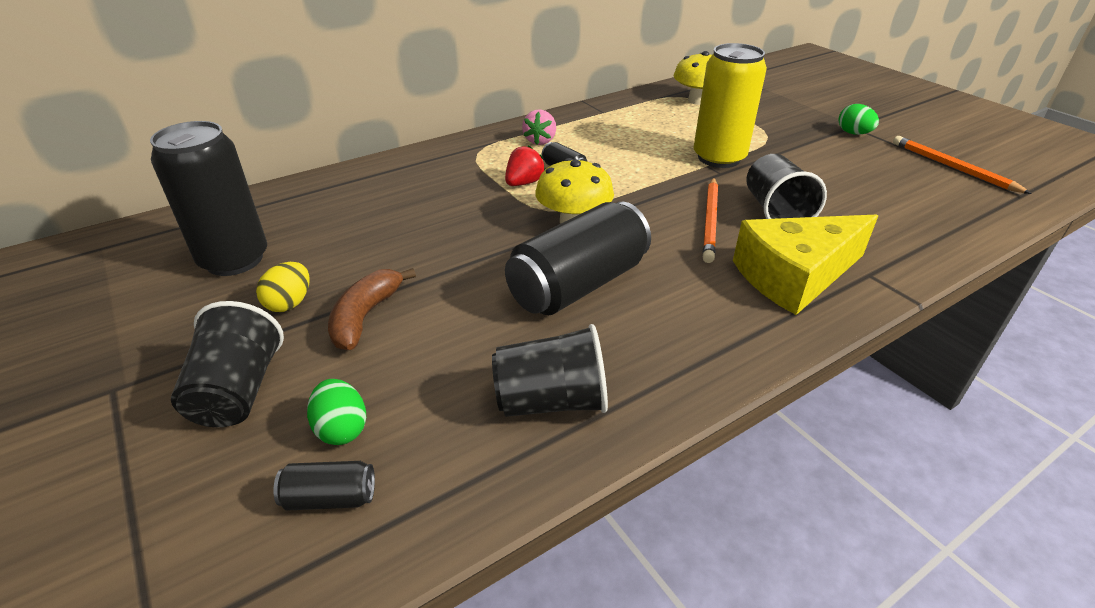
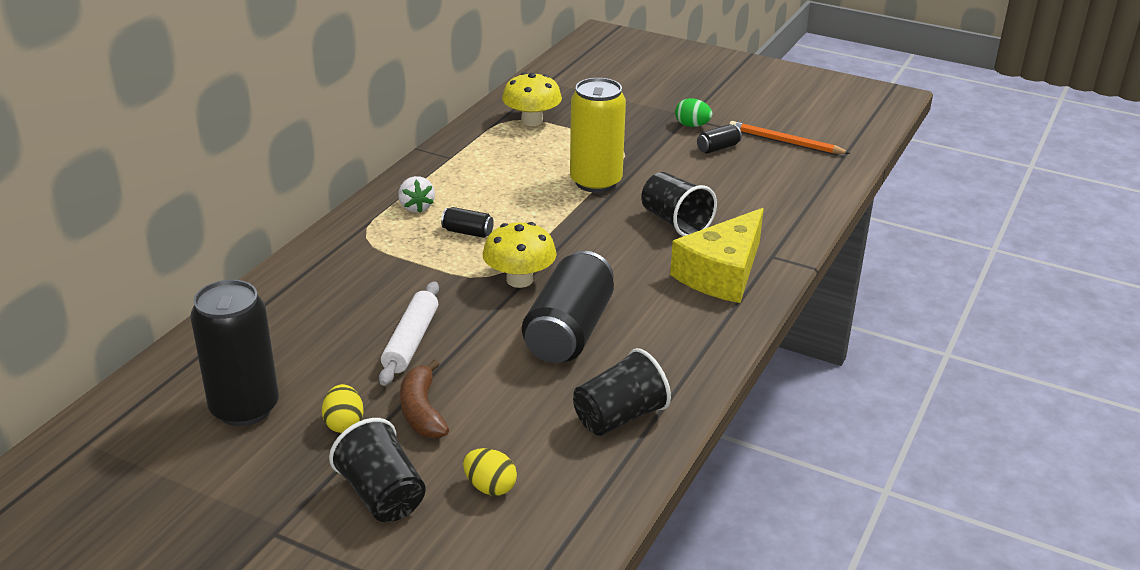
camera: 30 degrees left, 5 degrees down
(330, 498) = (527, 525): black can -> black can (718, 148)
(342, 429) = (490, 487): green egg -> yellow egg
(424, 247) = (411, 341): none -> white rolling pin
(524, 183) = (442, 256): red strawberry -> none
(540, 141) = (416, 207): pink strawberry -> white strawberry
(710, 221) = (631, 246): orange pencil -> none

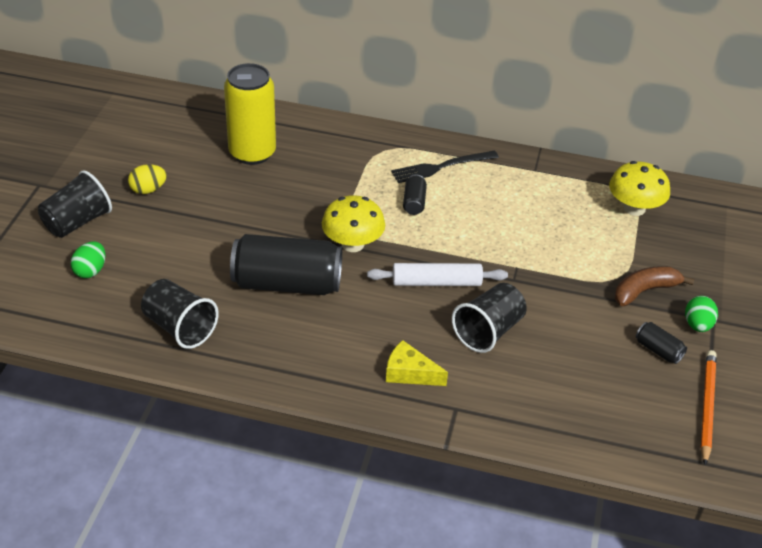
camera: 75 degrees right, 10 degrees up
(244, 408) = (157, 143): black can -> none
(411, 341) = (250, 201): white rolling pin -> white rolling pin (436, 282)
(416, 207) = (441, 167): white strawberry -> black fork
(422, 411) = (168, 223): brown banana -> brown banana (644, 291)
(490, 487) = (90, 271): yellow egg -> green egg
(596, 182) = (538, 267): yellow can -> yellow can (252, 153)
(722, 273) = (409, 373): yellow cheese -> yellow cheese, size x0.53

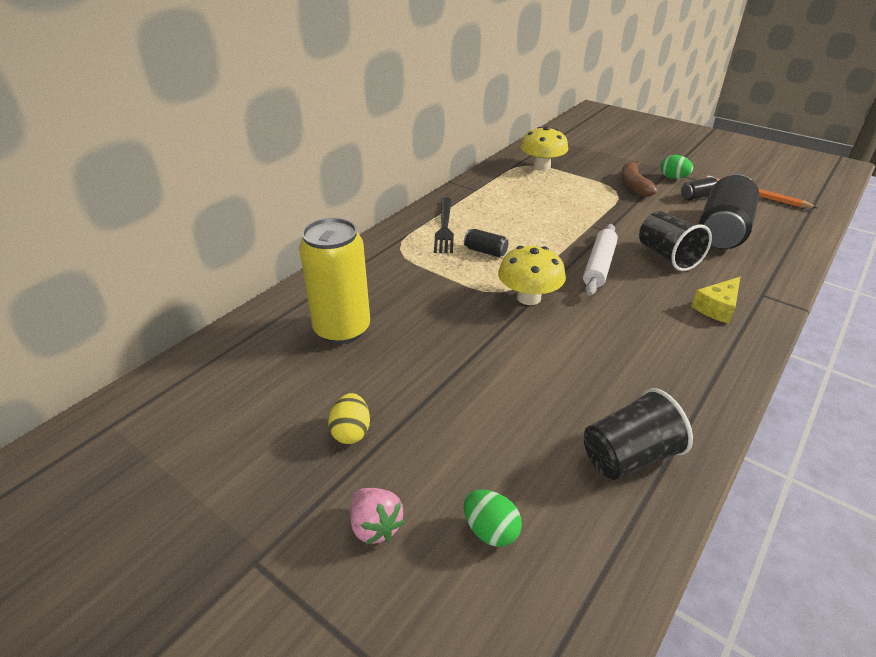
camera: 65 degrees left, 5 degrees down
(77, 222) = (375, 526): black cup -> pink strawberry
(287, 284) = (574, 353): black can -> black can (722, 231)

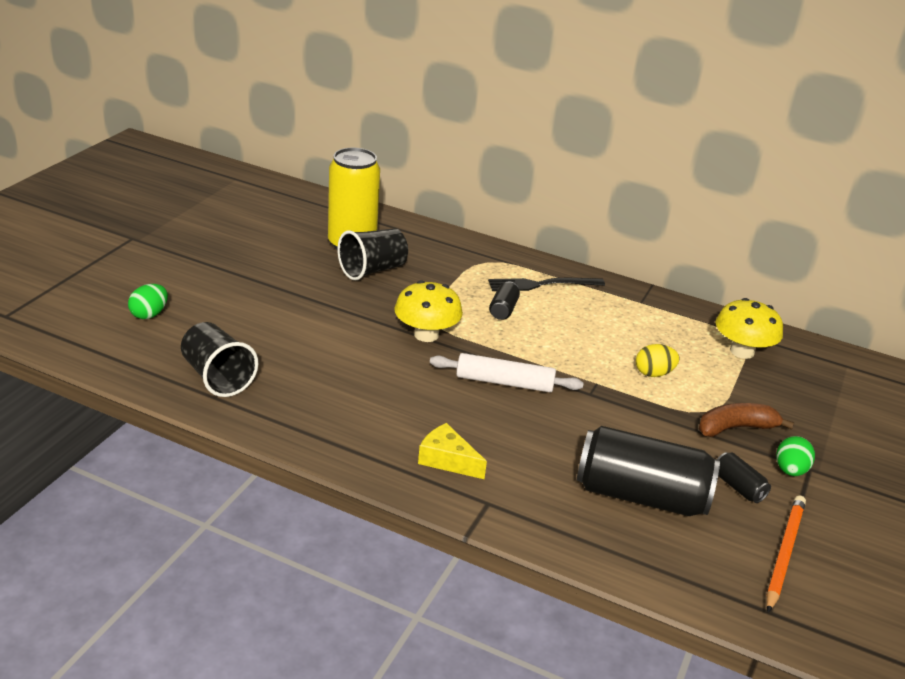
camera: 75 degrees right, 5 degrees down
(351, 432) = (236, 258): yellow egg -> yellow egg (653, 373)
(375, 526) = (155, 273): pink strawberry -> none
(667, 256) = (547, 436): black cup -> black cup (372, 270)

